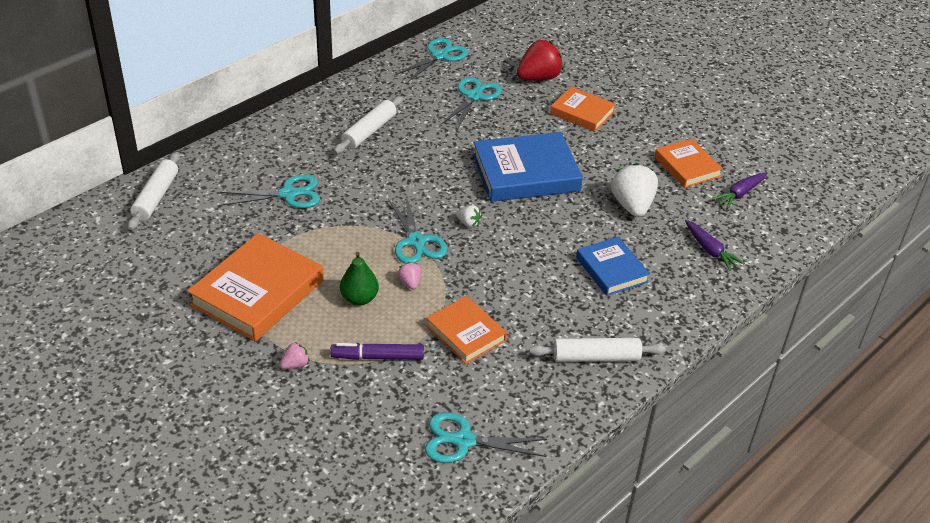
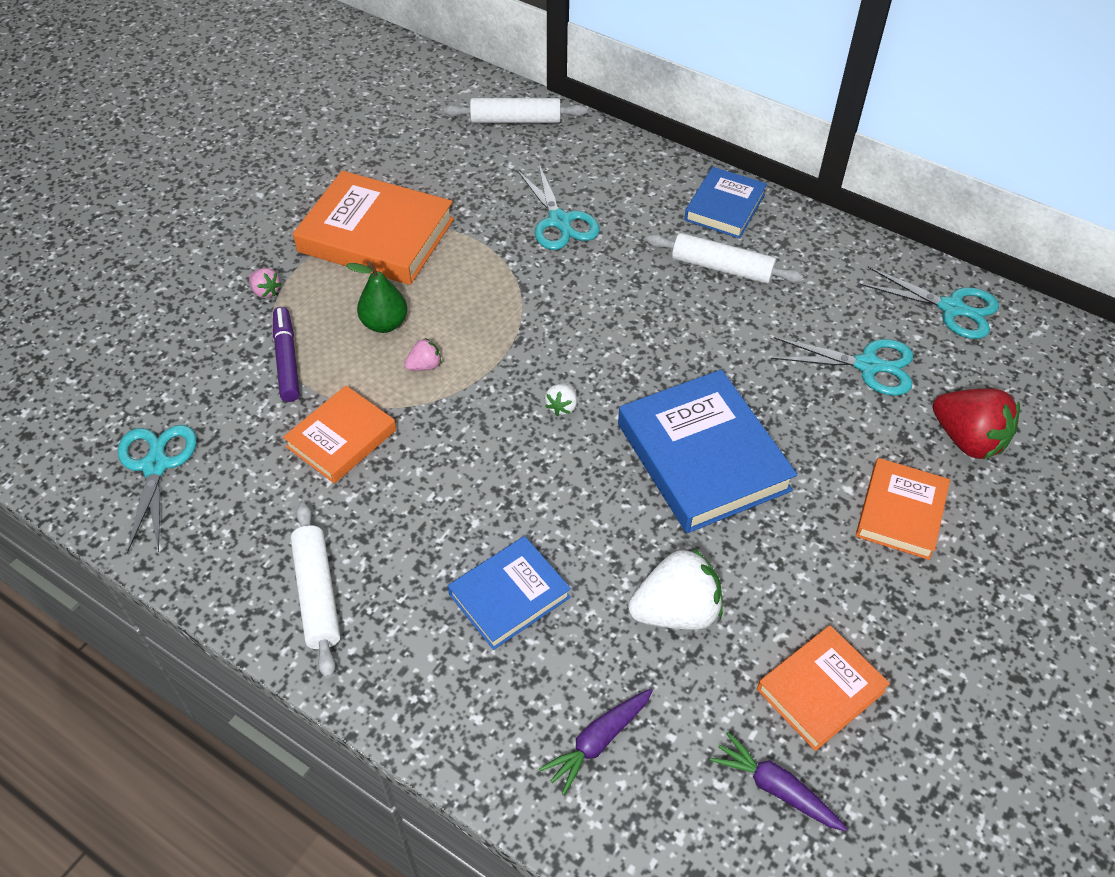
camera: 80 degrees right, 10 degrees up
(311, 117) = (725, 207): none -> blue book
(416, 241) = (506, 358): turquoise scissors -> none

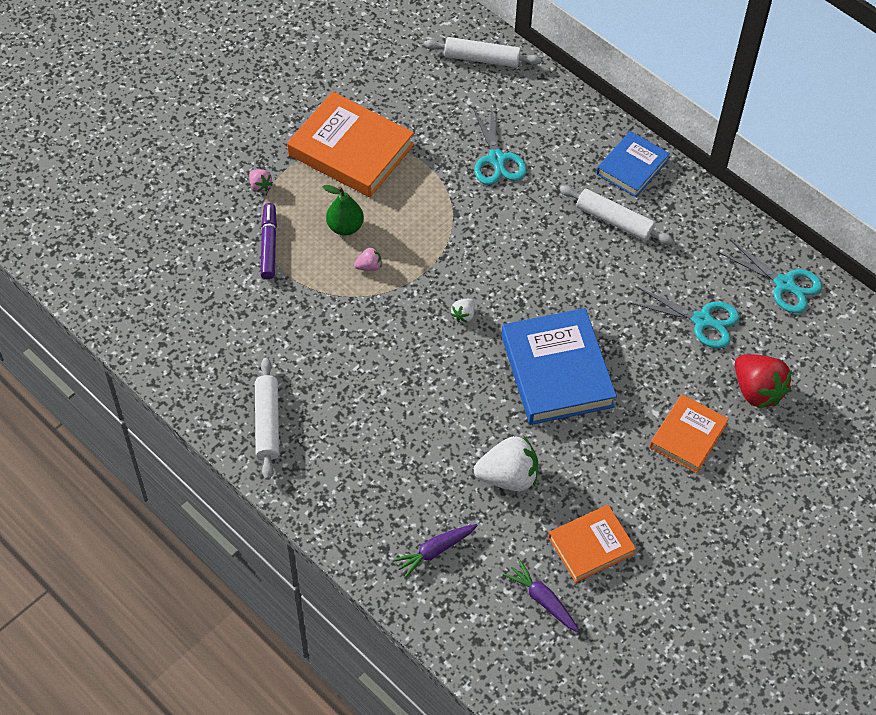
camera: 10 degrees right, 5 degrees up
(155, 466) = (167, 312): turquoise scissors -> none
(341, 438) = (300, 313): orange book -> none
(509, 596) = (397, 447): blue book -> none

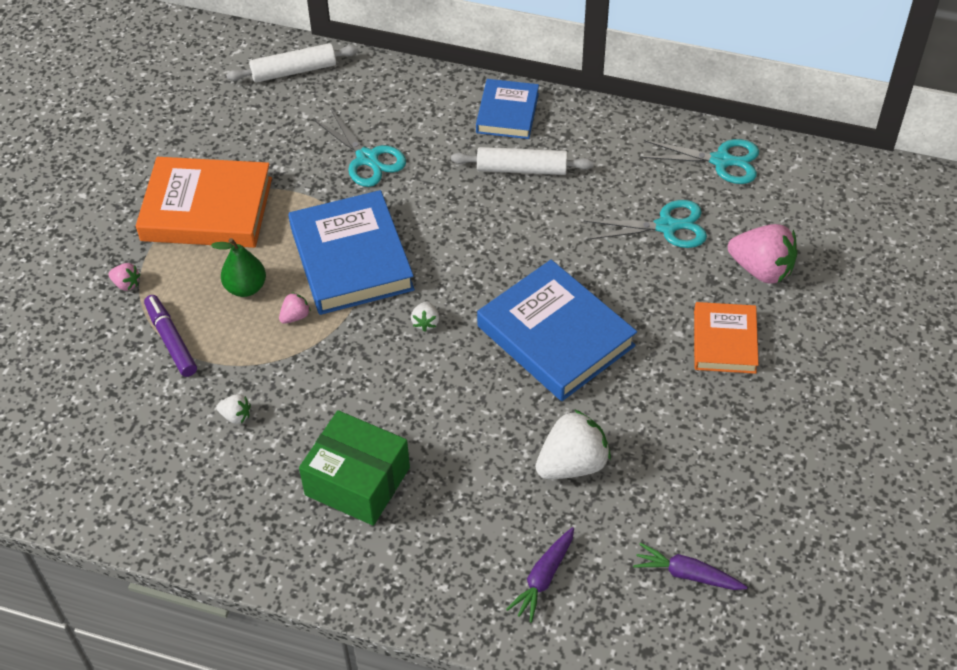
camera: 25 degrees left, 5 degrees down
(267, 423) = (277, 527): white rolling pin -> none
(283, 325) = (236, 416): none -> white strawberry
(343, 415) = (357, 481): none -> green box
(437, 238) = (351, 258): none -> blue book
(591, 546) = (700, 494): orange book -> none
(757, 391) = (761, 269): red strawberry -> pink strawberry

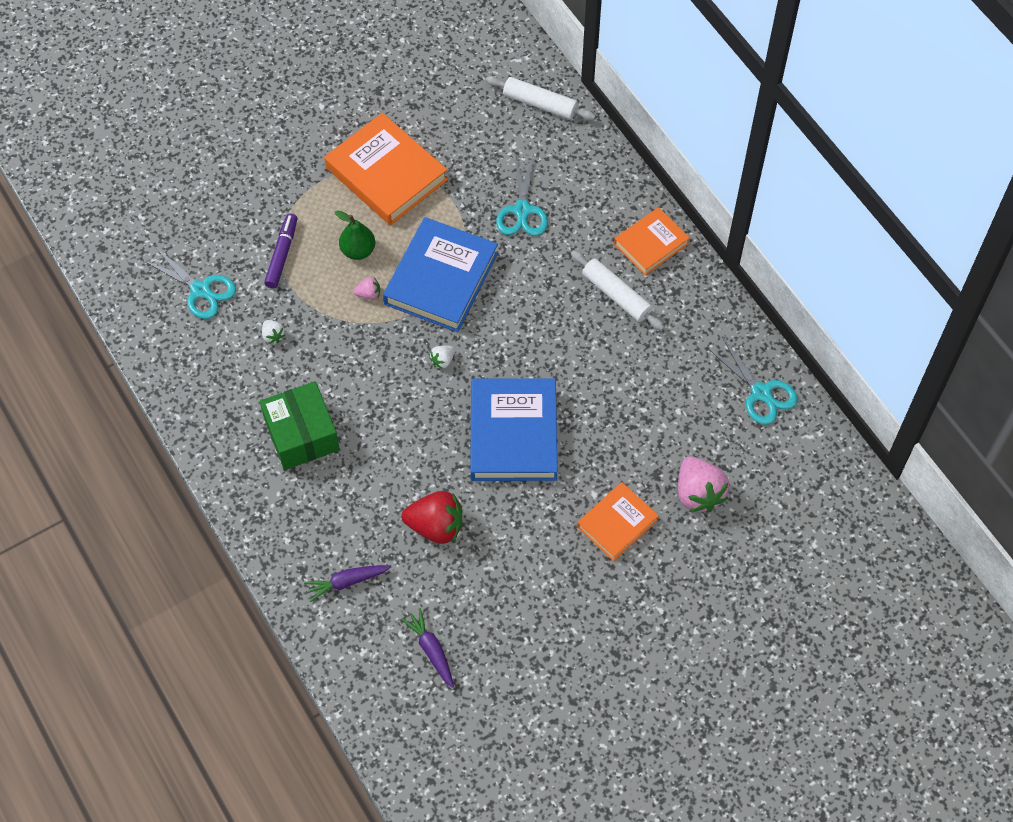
camera: 40 degrees right, 10 degrees up
(126, 284) = (291, 193): pink strawberry -> none
(507, 113) = (651, 244): blue book -> orange book
(572, 464) = (436, 526): white strawberry -> red strawberry
(666, 226) = (668, 412): turquoise scissors -> turquoise scissors (200, 290)

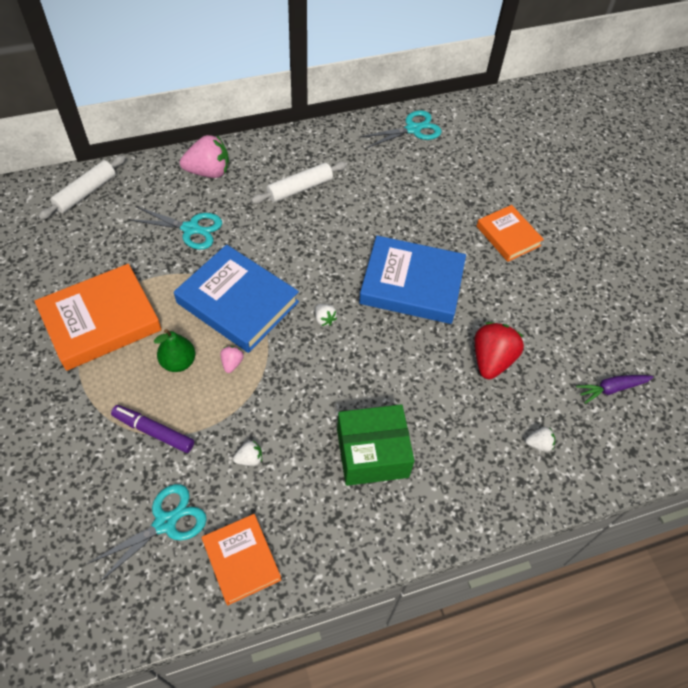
camera: 80 degrees left, 5 degrees down
(347, 582) = (539, 444): purple carrot -> white strawberry
(651, 244) = (260, 157): orange book -> orange book (241, 560)
(698, 493) = (490, 183): pink strawberry -> pink strawberry (209, 172)

